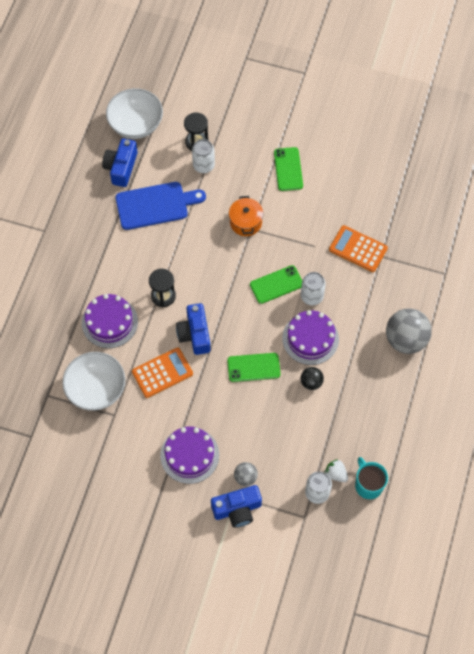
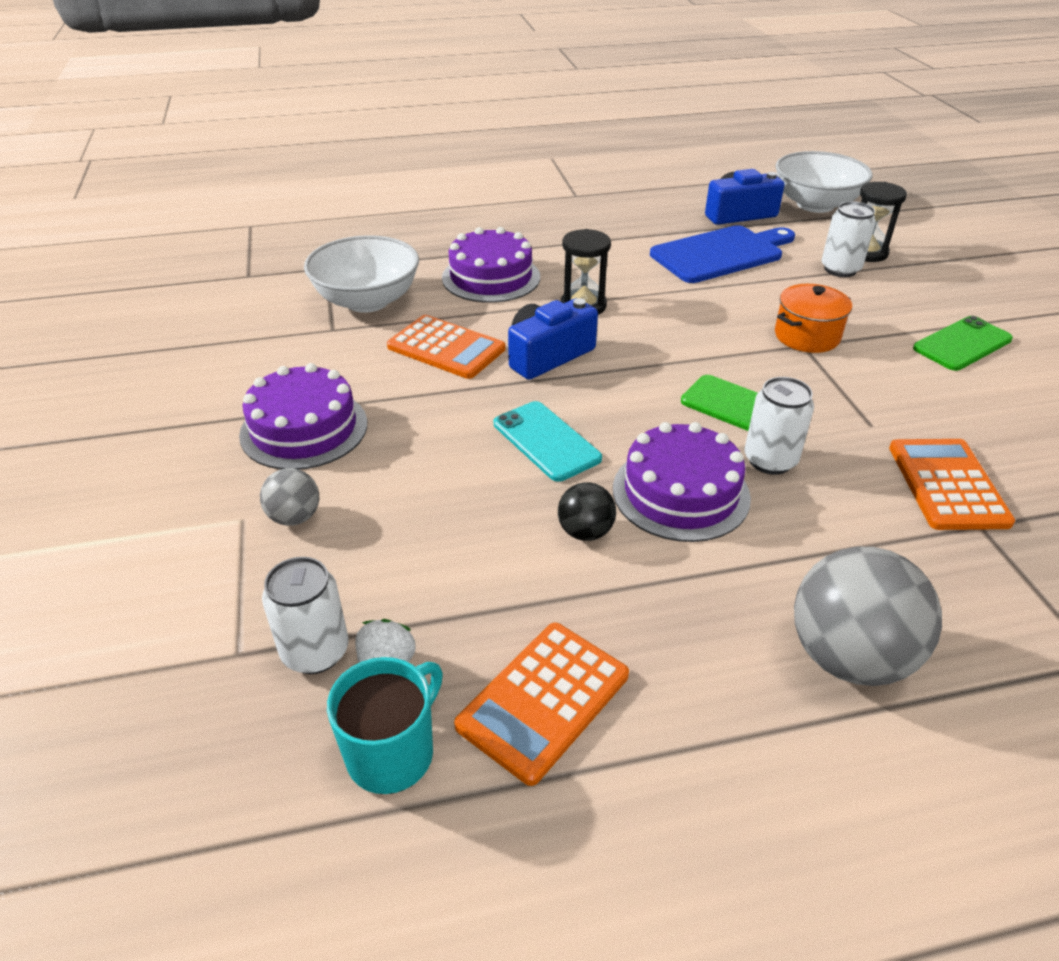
camera: 60 degrees right, 25 degrees down
(155, 205) = (721, 254): blue cutting board -> blue cutting board turned 75 degrees counterclockwise
(237, 509) = (211, 533): blue camera -> none
(253, 367) = (546, 441): green phone -> turquoise phone
(373, 434) = (544, 701): none -> orange calculator

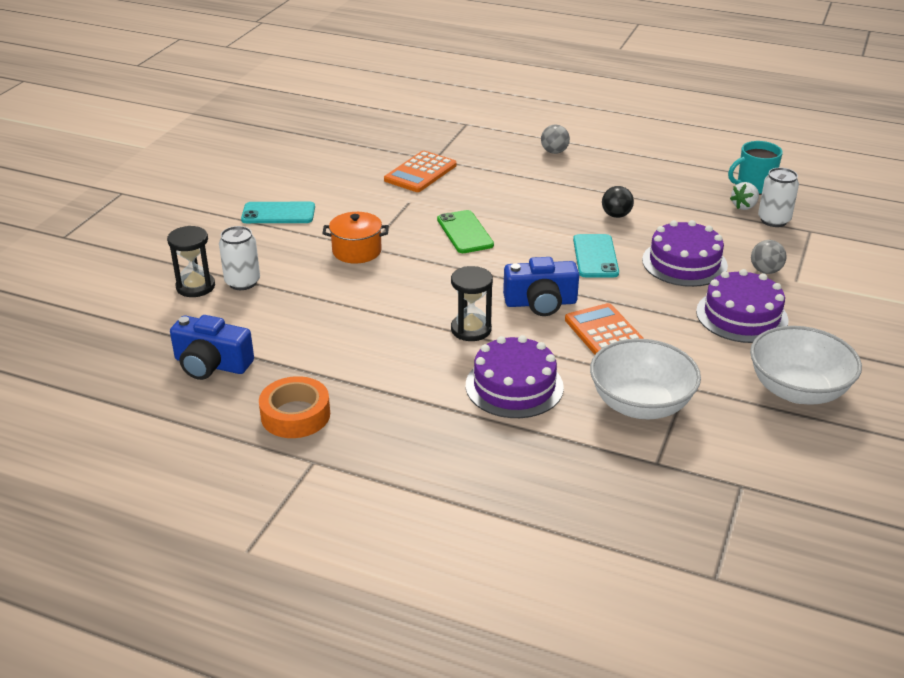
camera: 145 degrees left, 5 degrees down
(544, 701) = (685, 179): orange calculator -> none
(627, 210) = (295, 415): none -> orange tape
(681, 493) = (551, 212): purple cake -> purple cake (684, 263)
(721, 254) = (300, 331): blue cutting board -> none
(770, 460) = (487, 208): white can -> none
(815, 204) = (130, 345): white bowl -> white bowl (797, 390)
(848, 657) = (554, 152): grey ball -> grey ball, size x0.51
(962, 344) = (278, 213): green phone -> turquoise phone

